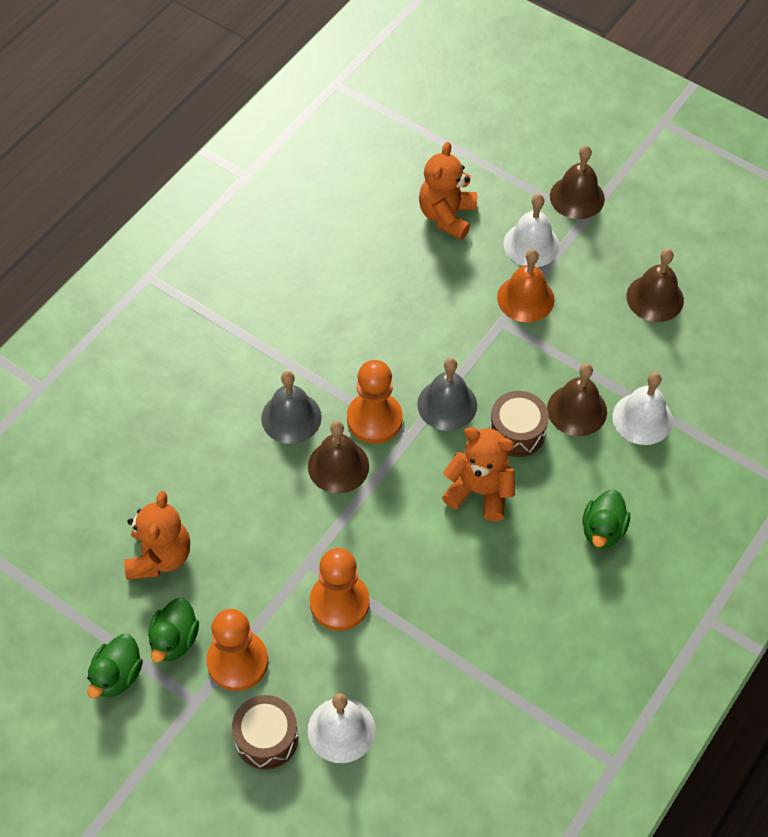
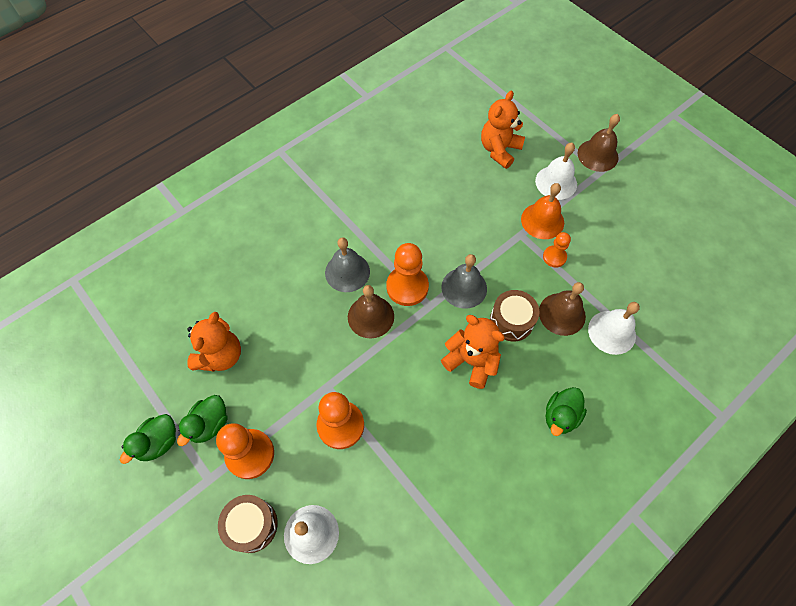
camera: 15 degrees right, 5 degrees up
(551, 341) = (554, 257): none -> orange pawn
(655, 298) = (641, 240): brown bell -> none

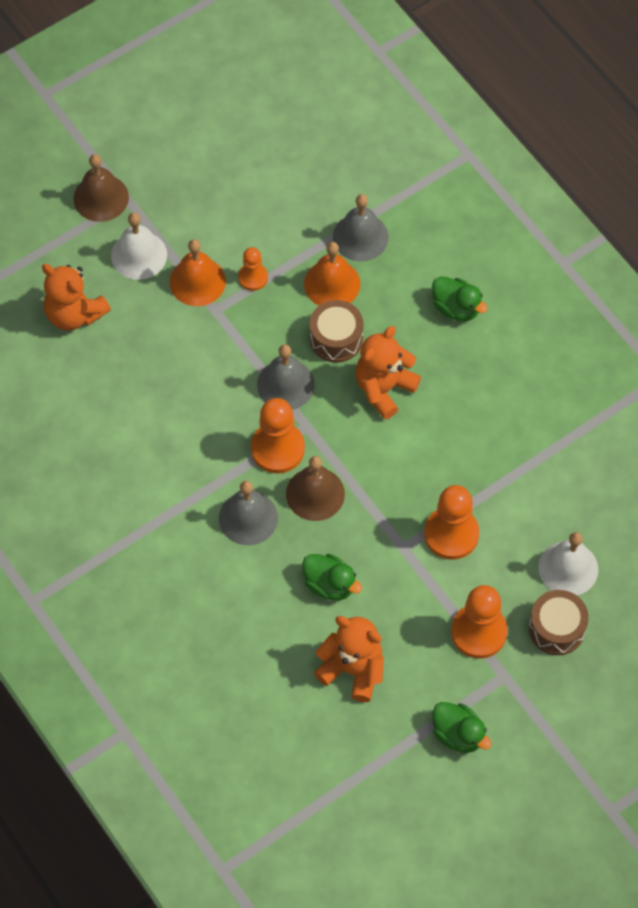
camera: 85 degrees left, 0 degrees up
(209, 424) = (440, 678): green duck -> green duck (330, 584)
(562, 314) = (332, 284): brown bell -> orange bell
(612, 332) = (360, 237): white bell -> grey bell

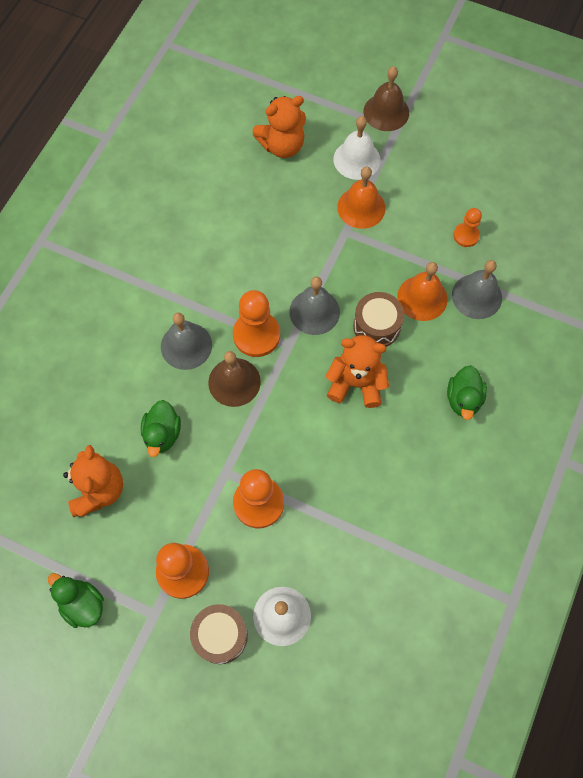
camera: 60 degrees right, 5 degrees up
(74, 314) = (282, 146): orange teddy bear -> orange teddy bear turned 120 degrees counterclockwise
(253, 277) = (389, 241): orange pawn -> orange pawn (466, 235)
(458, 734) = (82, 604): green duck -> green duck turned 120 degrees clockwise

